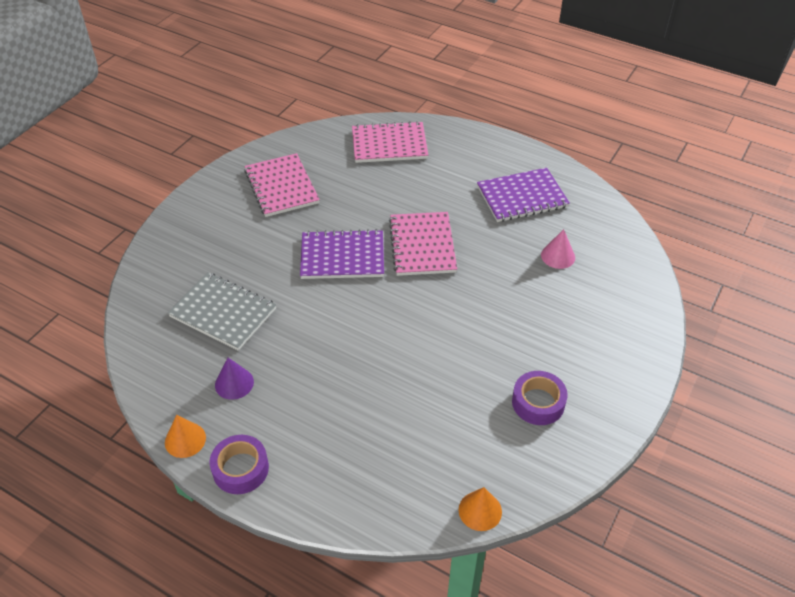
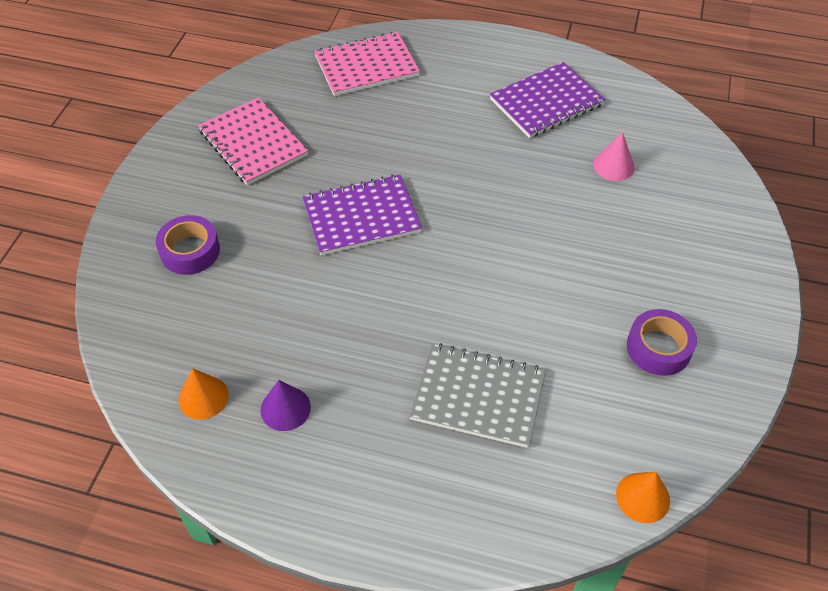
camera: 15 degrees left, 5 degrees up
(185, 440) = (249, 498): orange cone -> orange cone (203, 397)
(223, 312) = (238, 319): grey notebook -> grey notebook (478, 396)
(240, 469) = (334, 518): purple tape -> purple tape (190, 251)
(422, 245) = (452, 184): pink notebook -> none

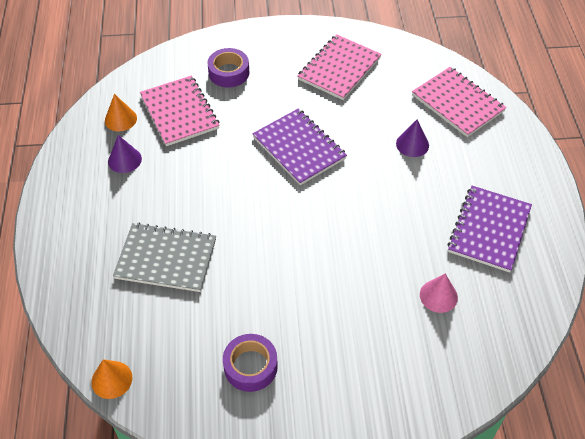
camera: 70 degrees right, 0 degrees up
(231, 323) = (179, 112): none -> pink notebook
(406, 120) = (412, 144): none -> purple cone
(478, 396) = (166, 259): grey notebook -> grey notebook turned 75 degrees counterclockwise
(546, 102) = (489, 230): purple notebook -> purple notebook turned 75 degrees clockwise

